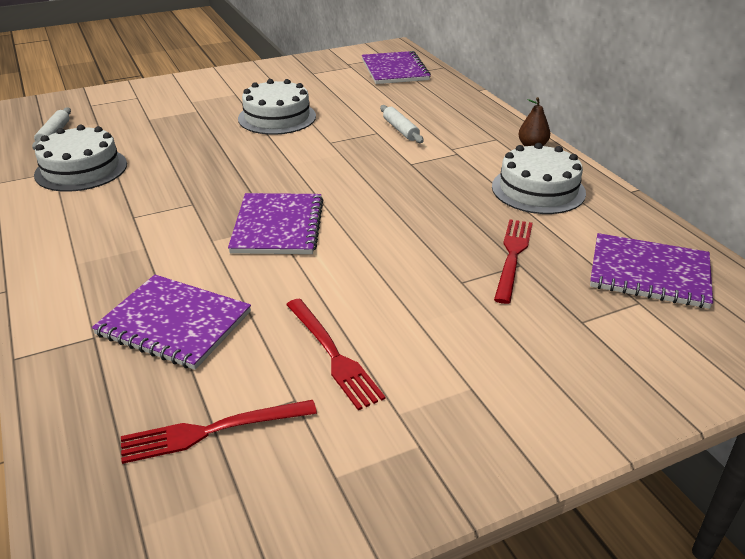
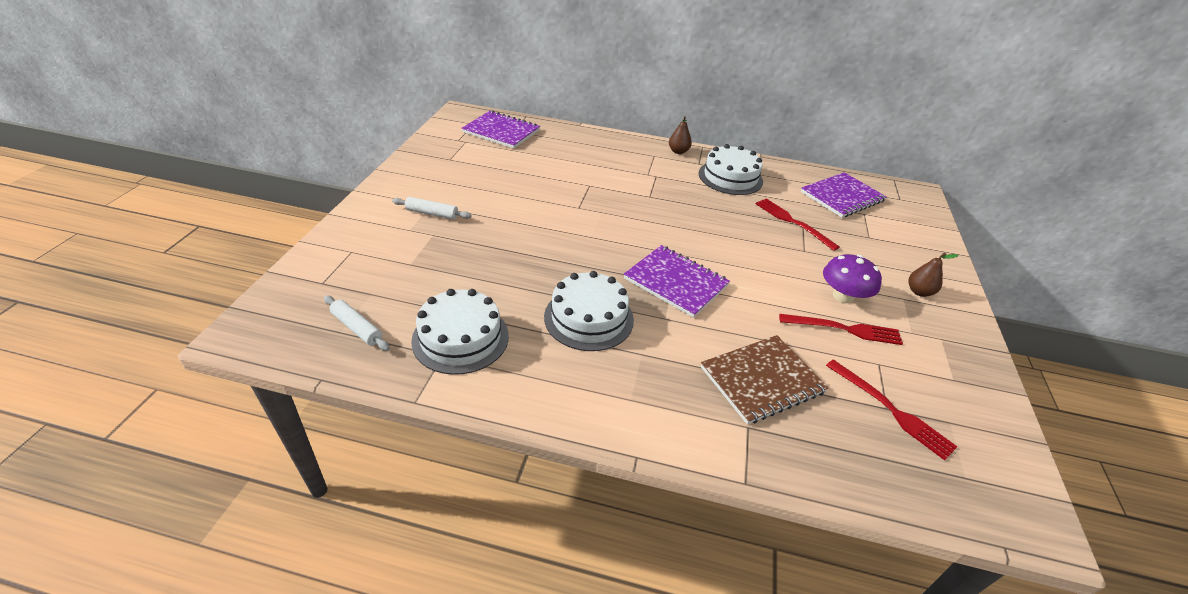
camera: 55 degrees left, 5 degrees up
(174, 323) = (762, 380): purple notebook -> brown notebook
(212, 431) = (891, 410): red fork -> red fork turned 60 degrees counterclockwise
(277, 117) = (505, 208): white cake -> white cake (589, 318)
(400, 130) = (598, 176): white rolling pin -> white rolling pin (432, 213)
(403, 336) = (843, 296): none -> purple mushroom
(508, 398) = (919, 292): none -> brown pear

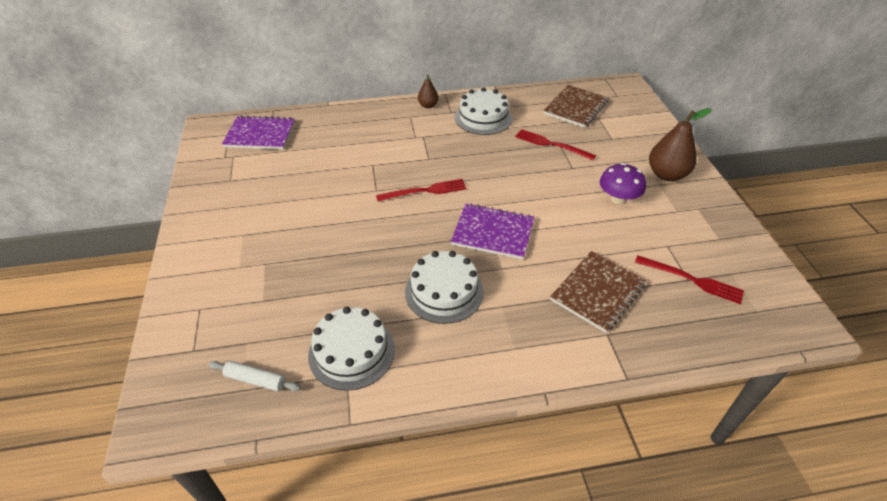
camera: 20 degrees left, 5 degrees up
(432, 213) = (250, 243): white rolling pin -> none
(842, 197) = (575, 108): purple notebook -> brown notebook
(844, 329) = (632, 226): red fork -> red fork (425, 191)
(919, 292) = (666, 174): brown pear -> brown pear, size x1.84

